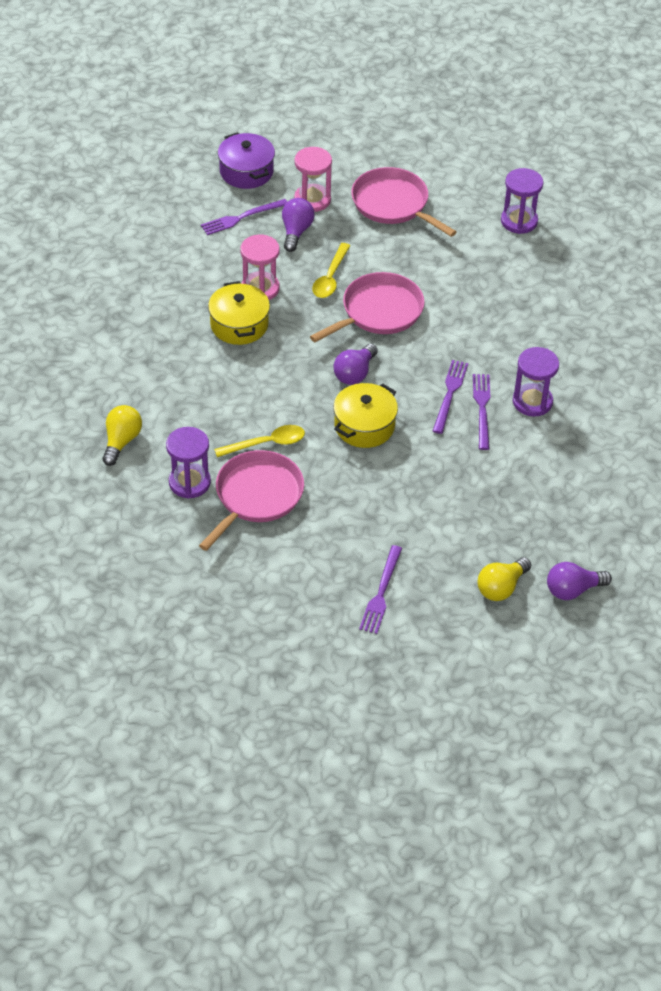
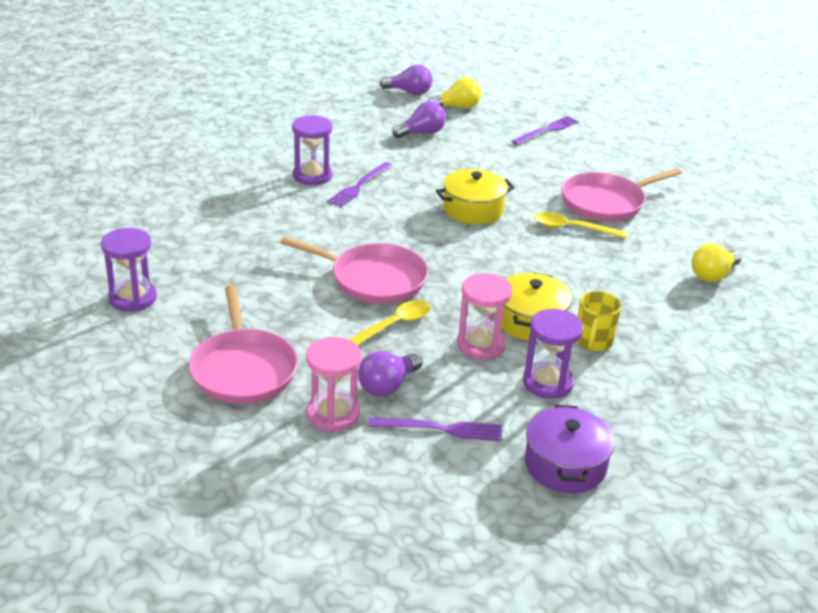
camera: 150 degrees left, 15 degrees down
(184, 326) = (593, 342): none -> yellow mug
(189, 482) = (661, 228): purple hourglass -> purple hourglass (547, 383)
(246, 171) = (385, 488): purple pot -> purple pot (565, 465)
(355, 373) = (446, 244): purple light bulb -> purple light bulb (422, 133)
(379, 311) = (374, 279): pink pan -> pink pan turned 150 degrees counterclockwise
(450, 394) = (375, 203): purple fork -> none

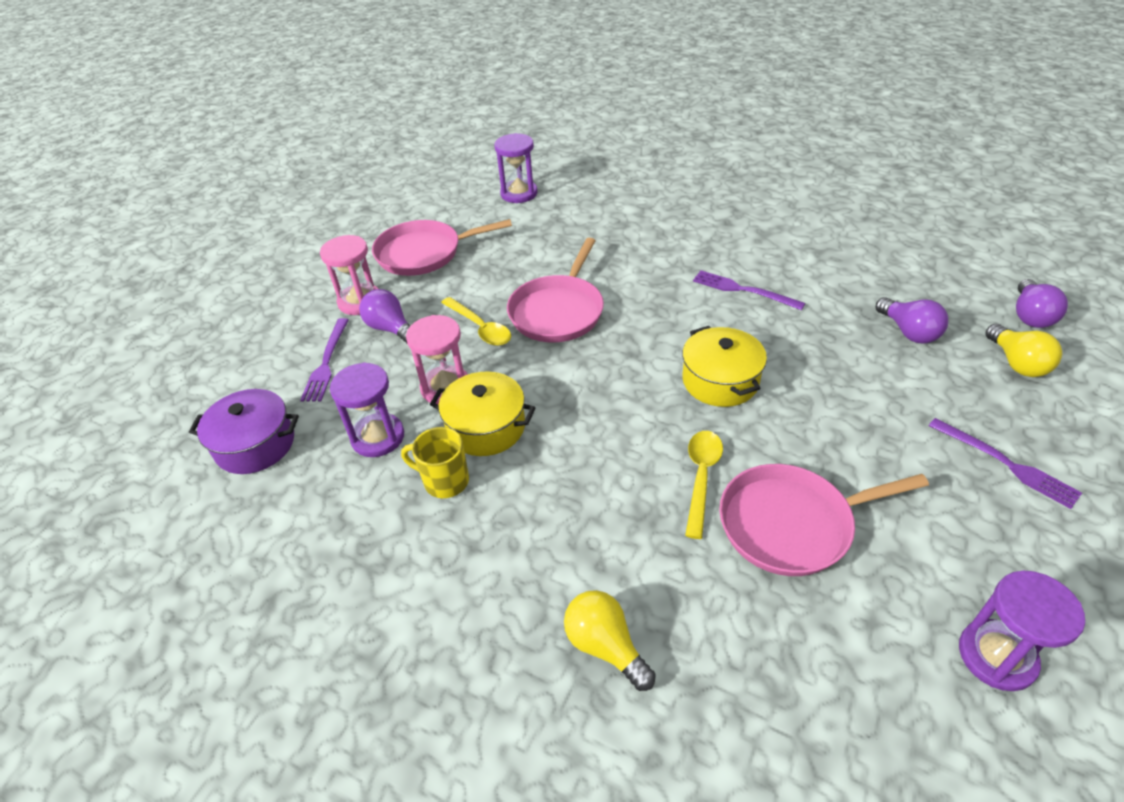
camera: 95 degrees right, 10 degrees up
(312, 176) = (752, 258): purple hourglass -> purple hourglass (996, 656)
(606, 202) = (791, 524): pink pan -> pink pan turned 75 degrees counterclockwise

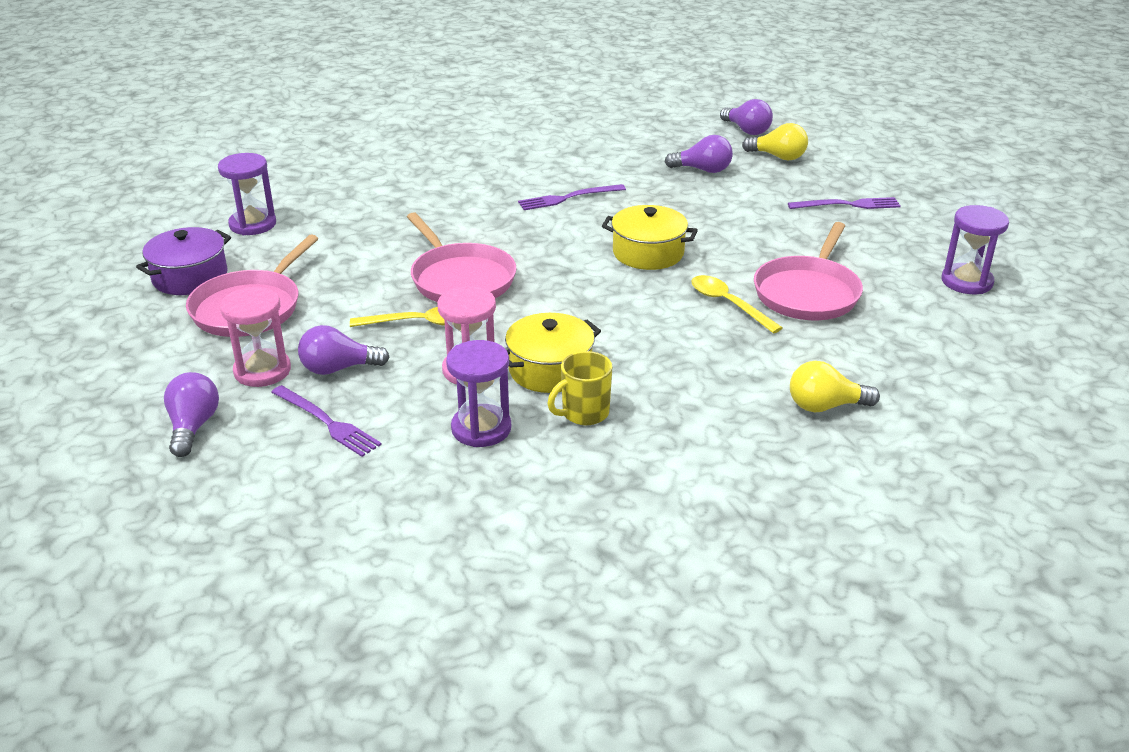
camera: 55 degrees left, 10 degrees down
(255, 445) = (385, 504): purple pot -> purple pot (190, 277)
(279, 314) = (193, 427): none -> purple light bulb

